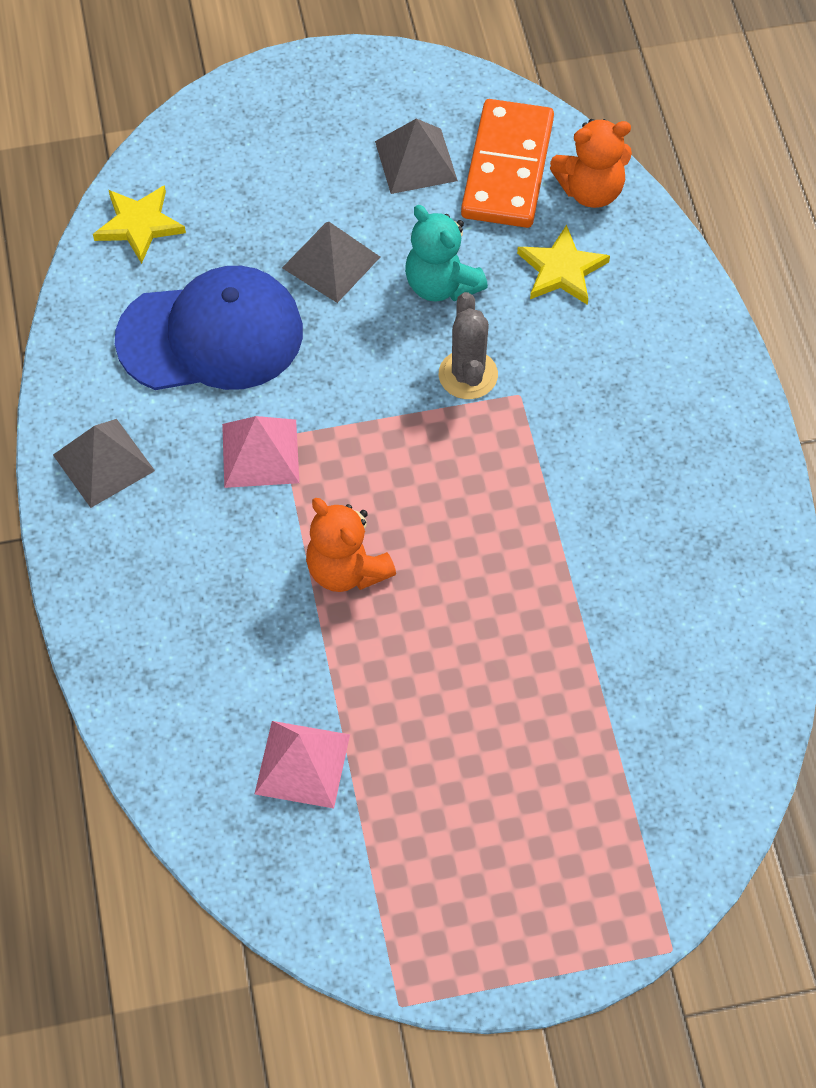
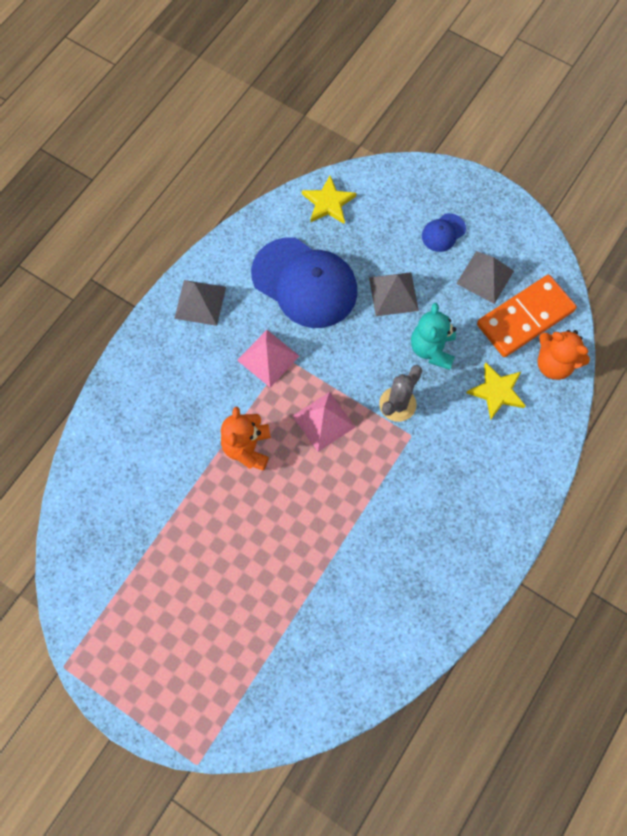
camera: 45 degrees right, 10 degrees up
(302, 764) = (137, 518): pink pyramid -> pink pyramid (324, 421)
(315, 151) = (443, 233): none -> blue cap

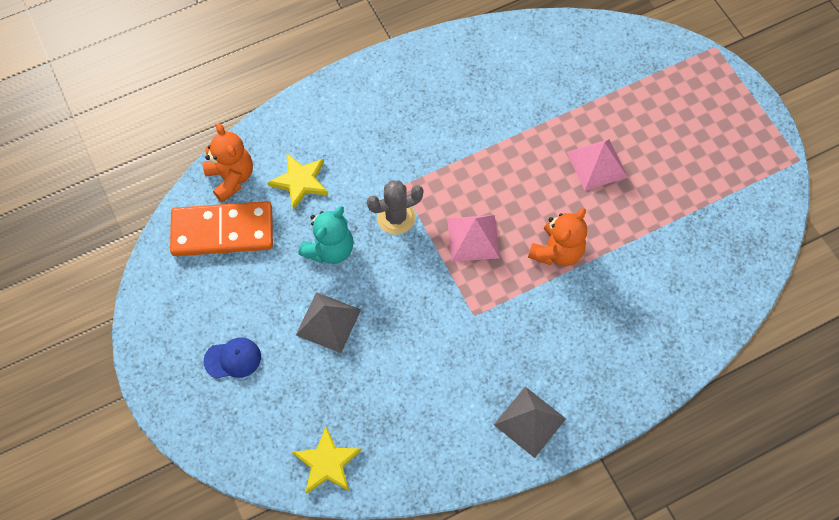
camera: 150 degrees left, 5 degrees down
(268, 358) = (491, 324): pink pyramid -> pink pyramid (597, 164)
(304, 283) = (409, 383): blue cap -> none
(485, 277) = (228, 290): grey pyramid -> none

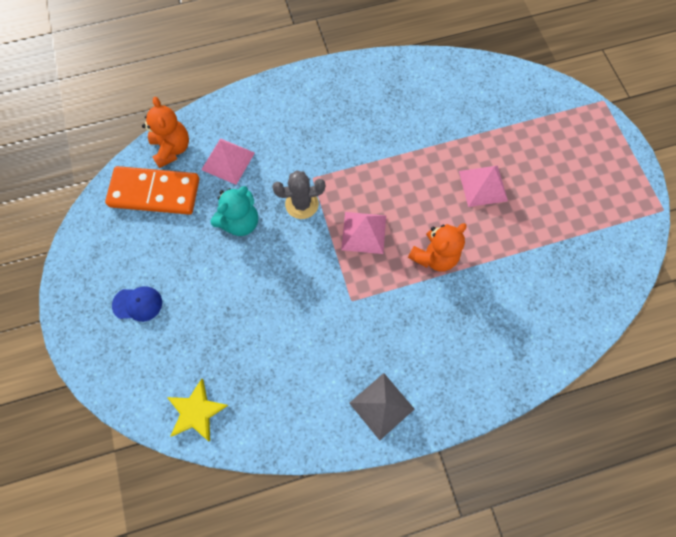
camera: 10 degrees right, 5 degrees up
(300, 181) = (228, 161): yellow star -> pink pyramid
(328, 322) = (225, 285): grey pyramid -> none

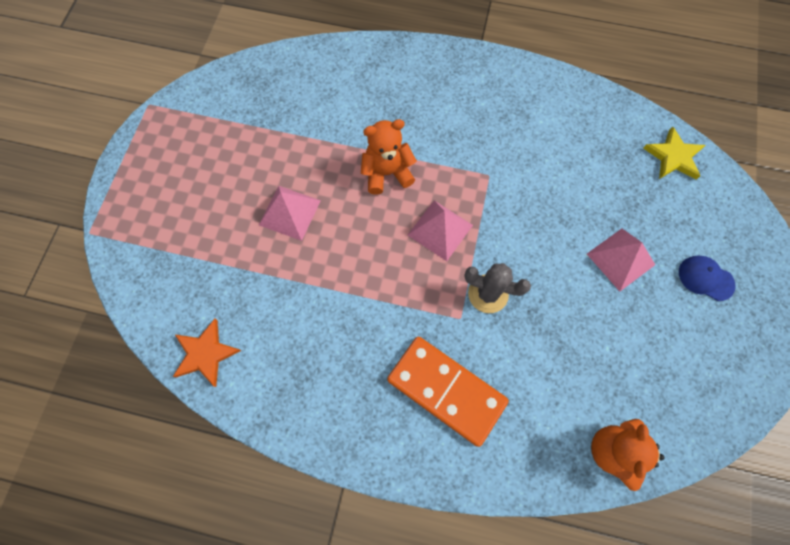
camera: 150 degrees left, 0 degrees up
(155, 192) = (652, 400): orange domino -> orange domino (446, 390)
(228, 161) = (548, 394): pink pyramid -> pink pyramid (620, 259)
(240, 222) = (565, 309): turquoise teddy bear -> none
(382, 406) = (510, 86): grey pyramid -> none
(462, 74) = (205, 353): none -> orange star

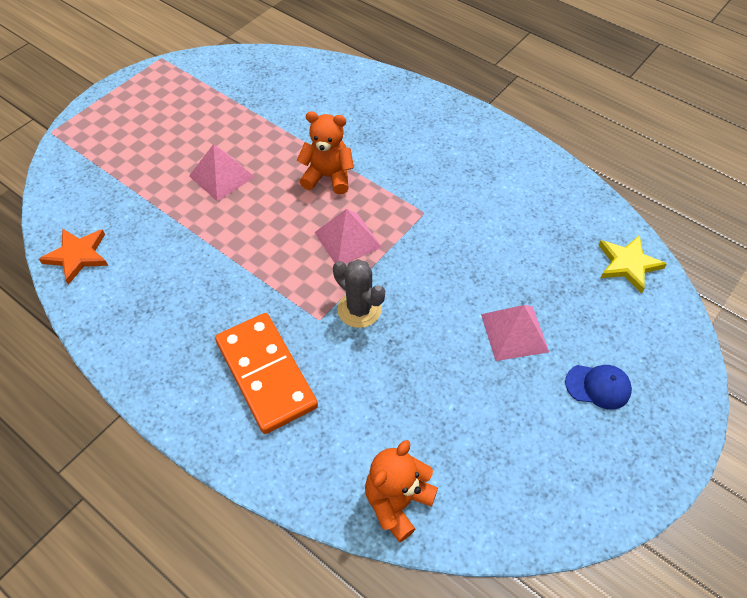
camera: 25 degrees right, 15 degrees down
(705, 278) = (598, 386): blue cap -> blue cap turned 135 degrees clockwise

